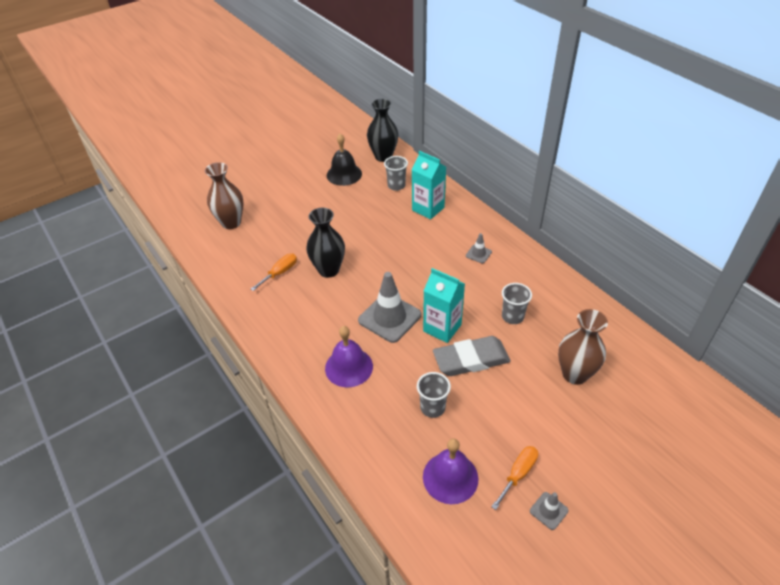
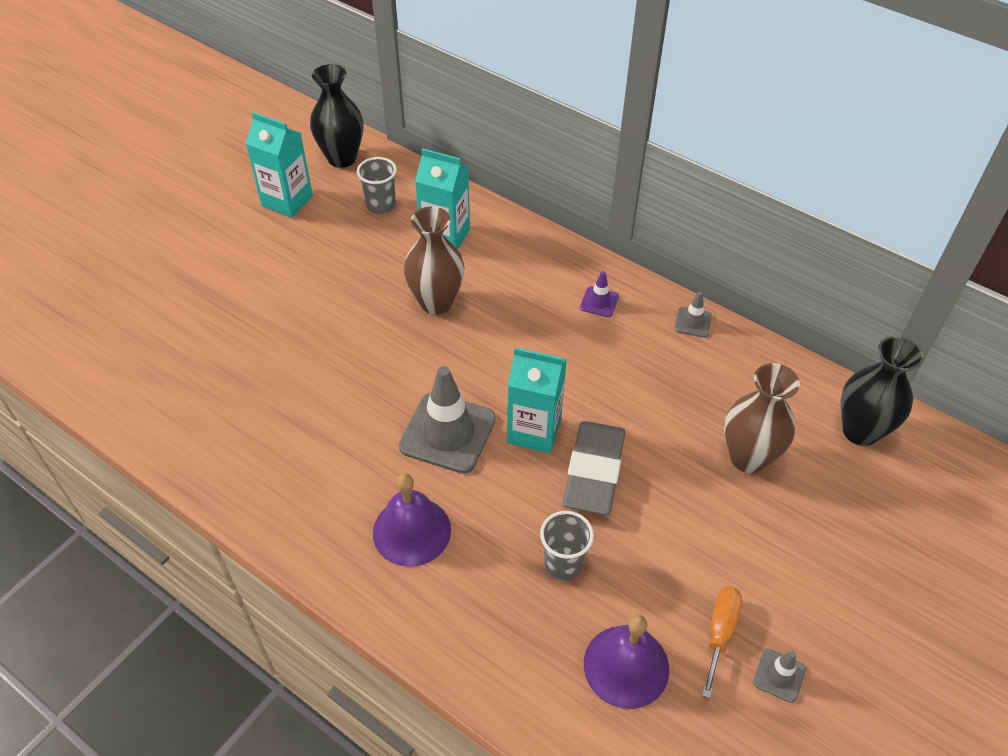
camera: 20 degrees left, 5 degrees up
(231, 223) = (121, 324): brown vase -> brown vase (436, 302)
(280, 273) = (240, 396): orange screwdriver -> none
(329, 270) = (321, 374): black vase -> black vase (860, 431)
(344, 174) = (287, 201): black bell -> turquoise carton
(471, 359) = (594, 471): grey eraser -> grey eraser turned 45 degrees counterclockwise
(478, 254) = (548, 296): grey traffic cone -> grey traffic cone (693, 322)
(509, 263) = (599, 302): none -> purple traffic cone
(512, 317) = (632, 388): grey cup -> none

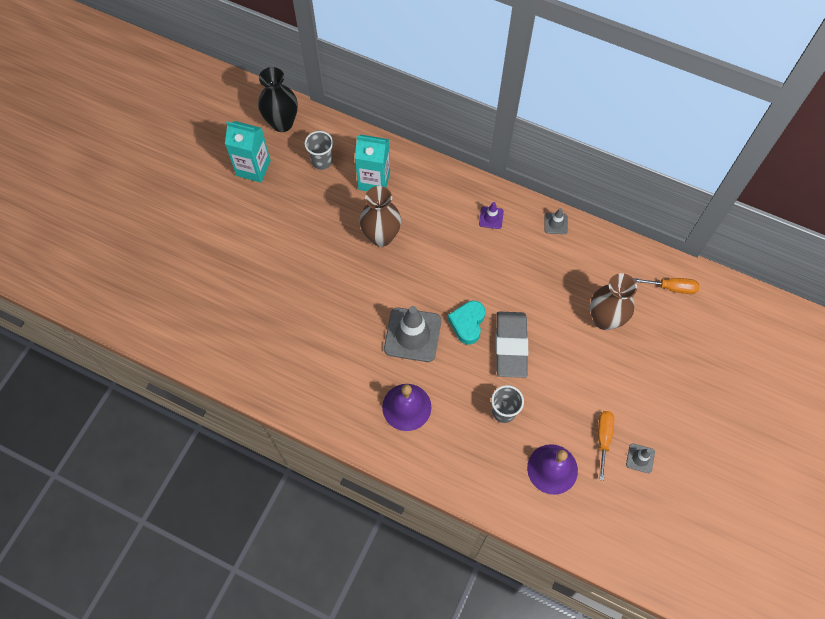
camera: 10 degrees left, 15 degrees up
(534, 430) = (467, 323): turquoise carton -> turquoise heart
(860, 431) = (672, 287): black vase -> orange screwdriver

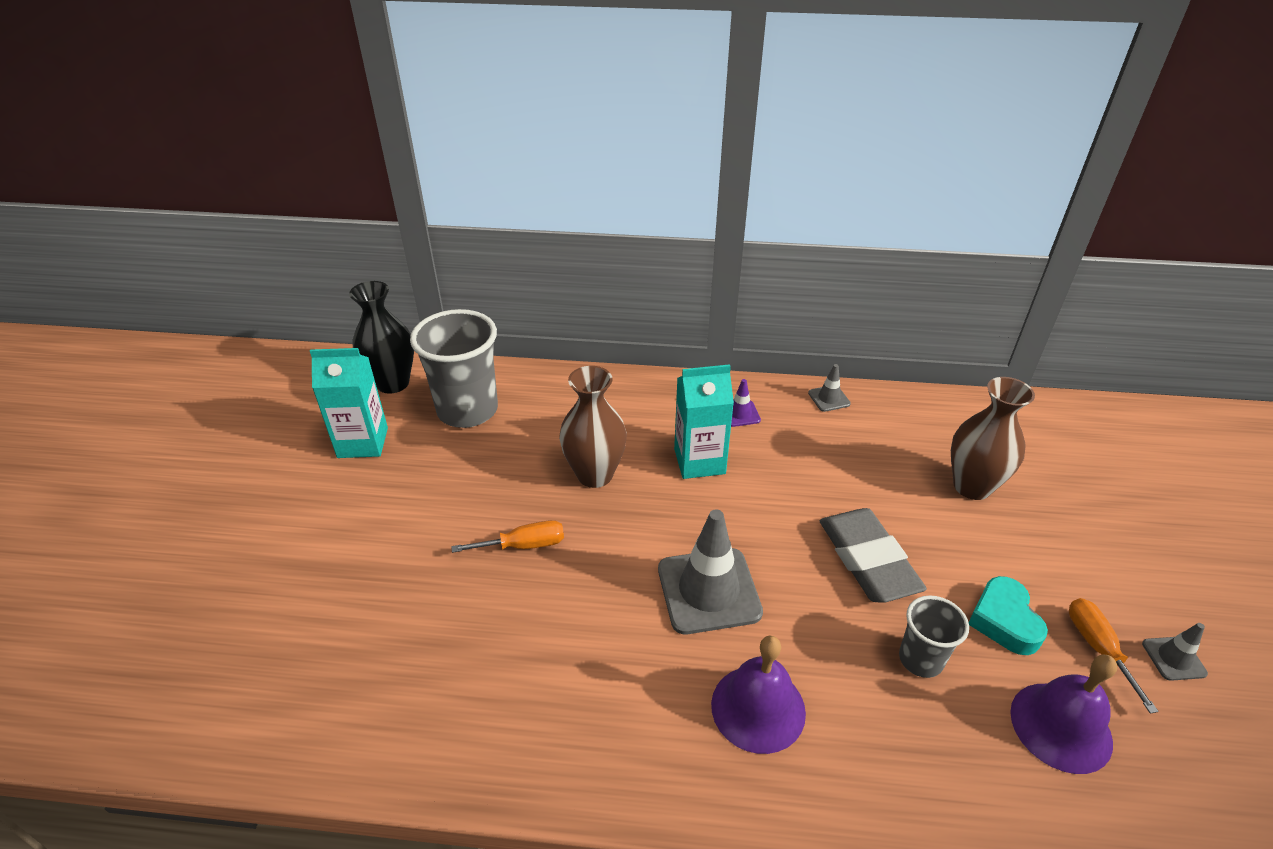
camera: 20 degrees left, 25 degrees down
(322, 161) = (467, 410): grey cup -> grey cup, size x1.87
(374, 180) = (554, 413): turquoise carton -> turquoise carton (699, 461)
(467, 323) = (785, 549): turquoise heart -> turquoise heart (1004, 621)
(672, 287) = (1026, 427): orange screwdriver -> orange screwdriver (524, 545)

